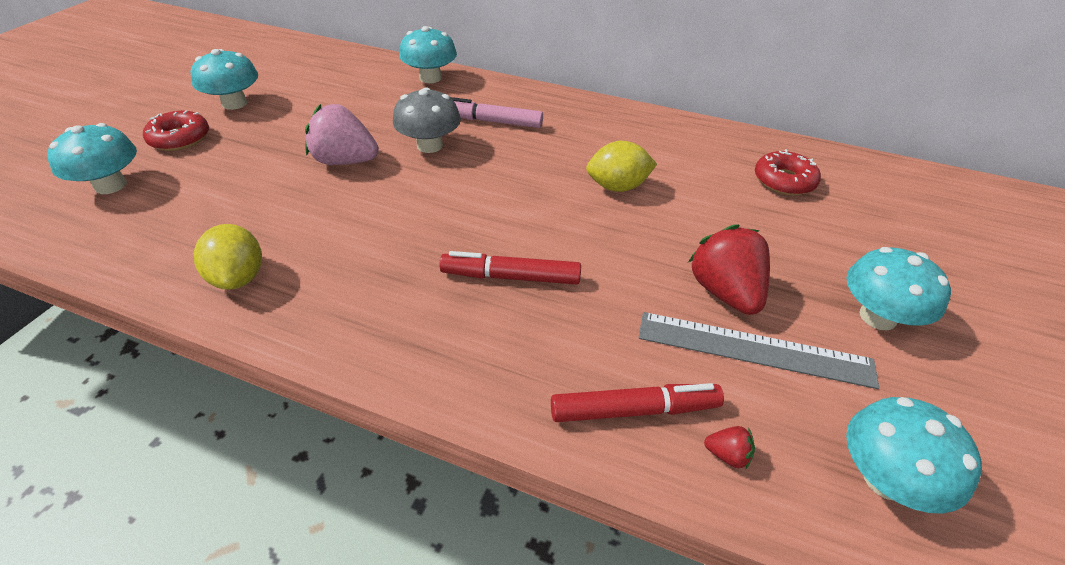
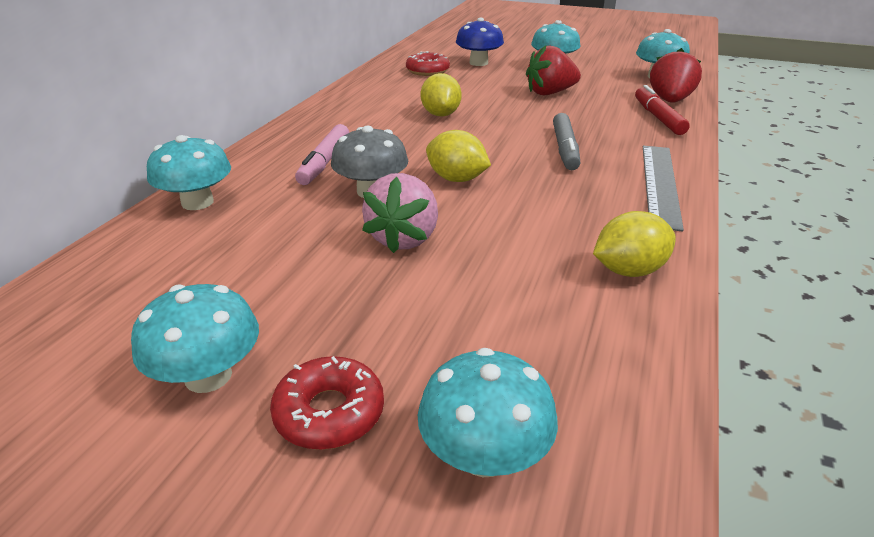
camera: 90 degrees left, 10 degrees down
(444, 191) = (456, 179): none -> yellow lemon
(511, 277) = (565, 149): red marker -> grey marker
(727, 455) = (670, 101): red strawberry -> red strawberry, size x2.36
(754, 349) = (593, 91): grey ruler -> grey ruler (660, 184)
(848, 230) = (478, 63): none -> blue mushroom

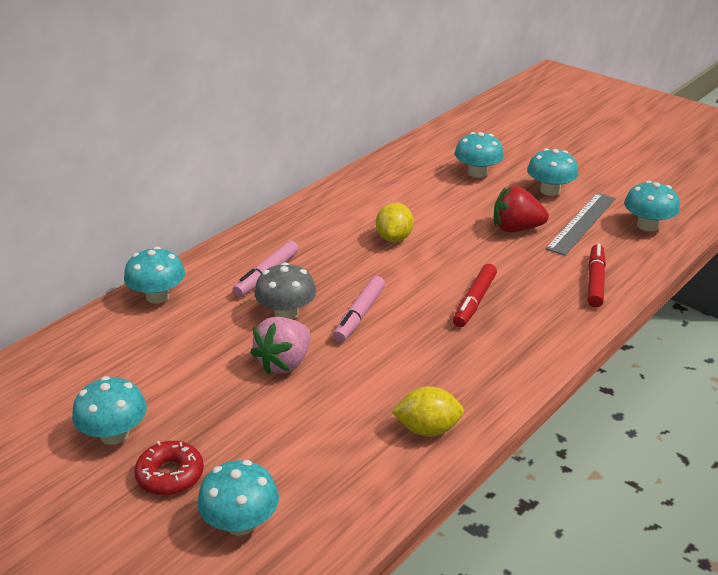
camera: 20 degrees right, 0 degrees up
(427, 71) = (419, 176): red donut -> none
(456, 179) = (359, 315): yellow lemon -> pink marker
(478, 63) = (477, 173): blue mushroom -> turquoise mushroom
(565, 149) = (474, 301): grey marker -> red marker
(660, 184) = (525, 357): grey ruler -> grey ruler (582, 223)
(670, 101) = (628, 262): red strawberry -> none

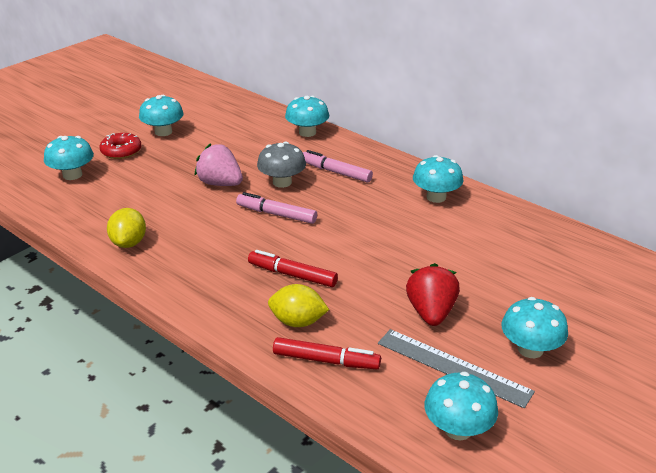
camera: 90 degrees right, 0 degrees up
(394, 238) = (400, 233): yellow lemon -> yellow lemon (298, 322)
(477, 173) = (557, 293): turquoise mushroom -> turquoise mushroom (436, 197)

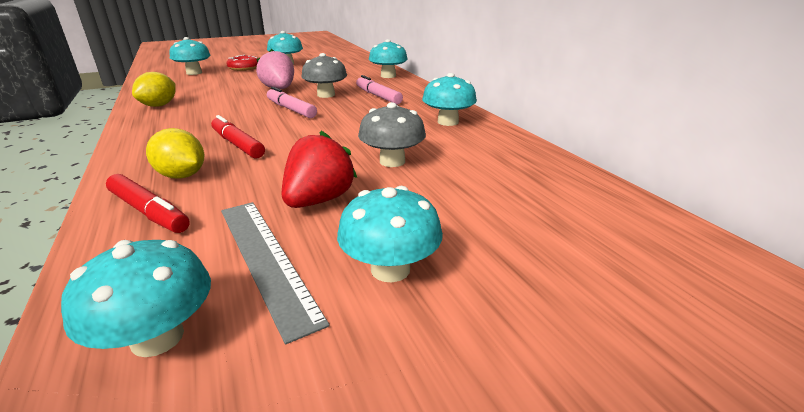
camera: 25 degrees right, 5 degrees down
(440, 258) = (392, 161): none -> grey mushroom

